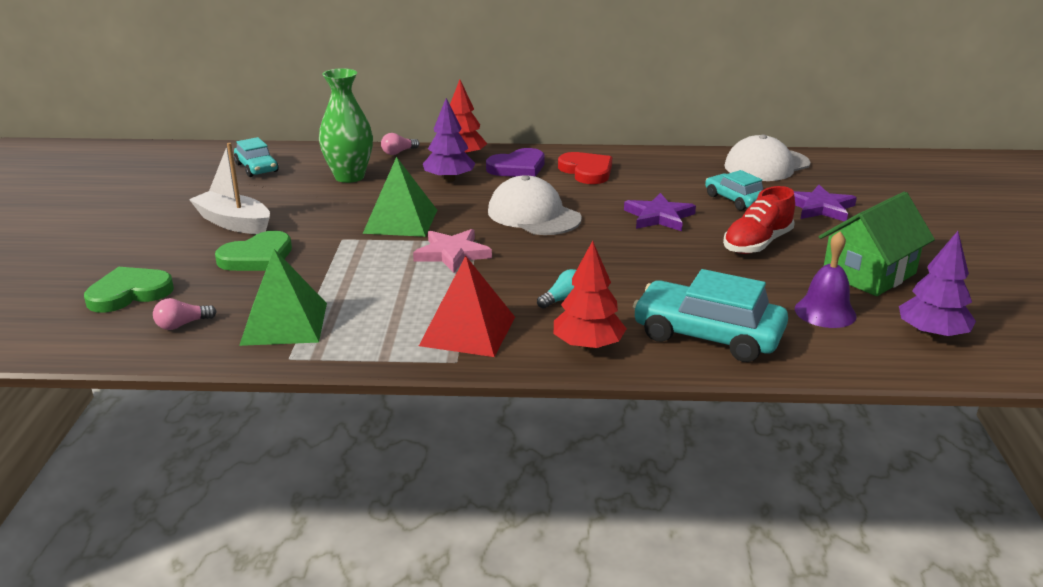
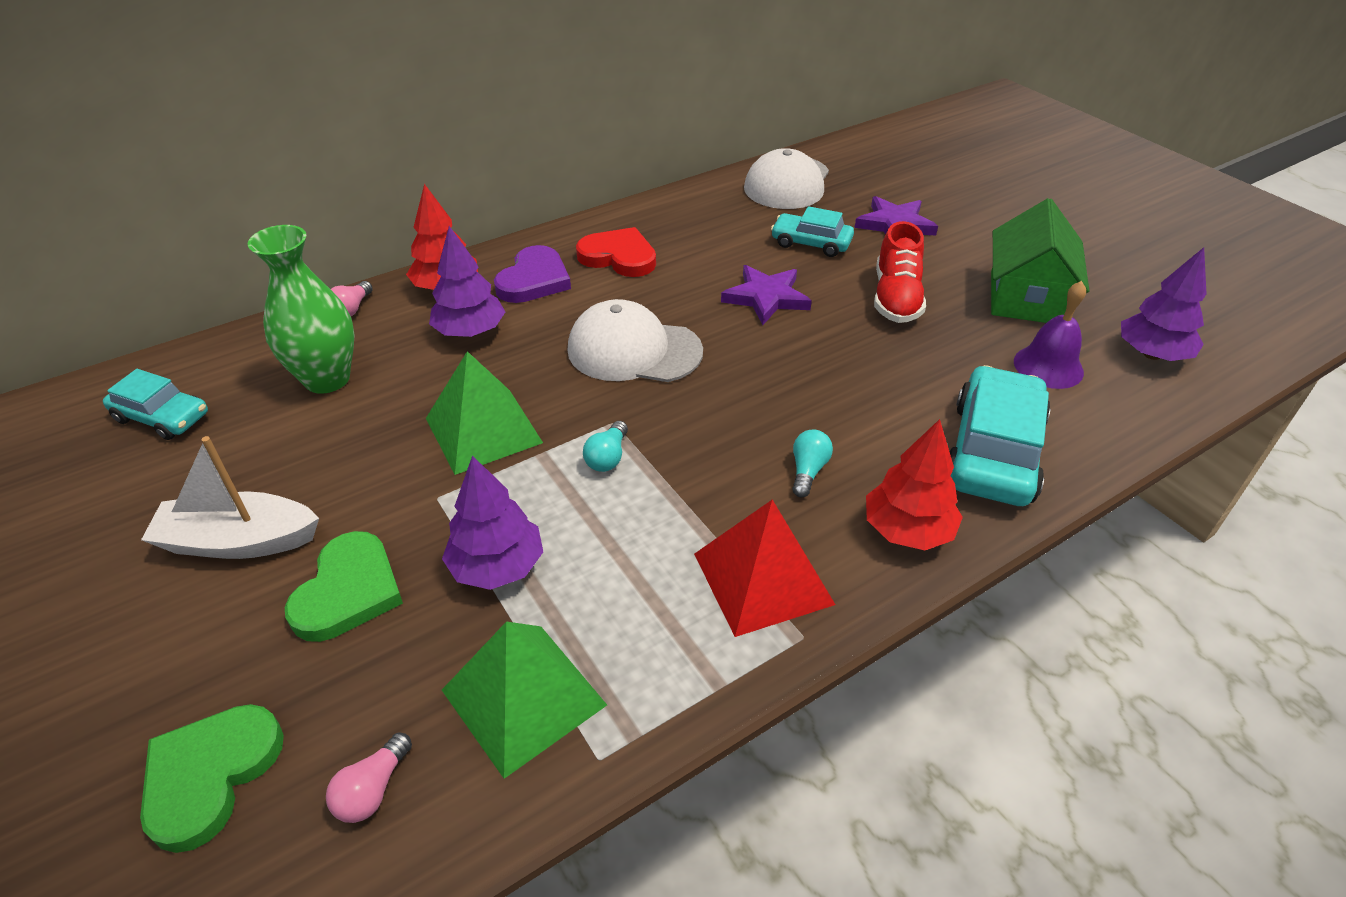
camera: 35 degrees left, 15 degrees up
(336, 274) = (497, 566): none -> purple tree
(452, 254) = (607, 457): pink star -> turquoise light bulb
(707, 335) = (992, 451): turquoise car -> turquoise car turned 120 degrees clockwise

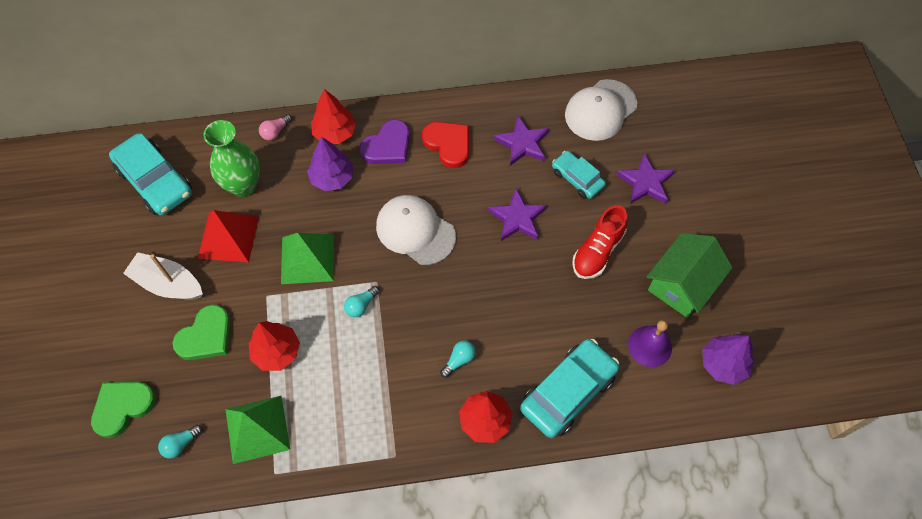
camera: 25 degrees right, 20 degrees up
(162, 417) = (155, 181): turquoise car -> turquoise car, size x1.68
(372, 789) = (181, 444): pink light bulb -> turquoise light bulb
(497, 566) = (276, 352): purple tree -> red tree
(716, 231) = (522, 143): none -> purple star
(762, 578) = (395, 416): red pyramid -> red pyramid (228, 237)

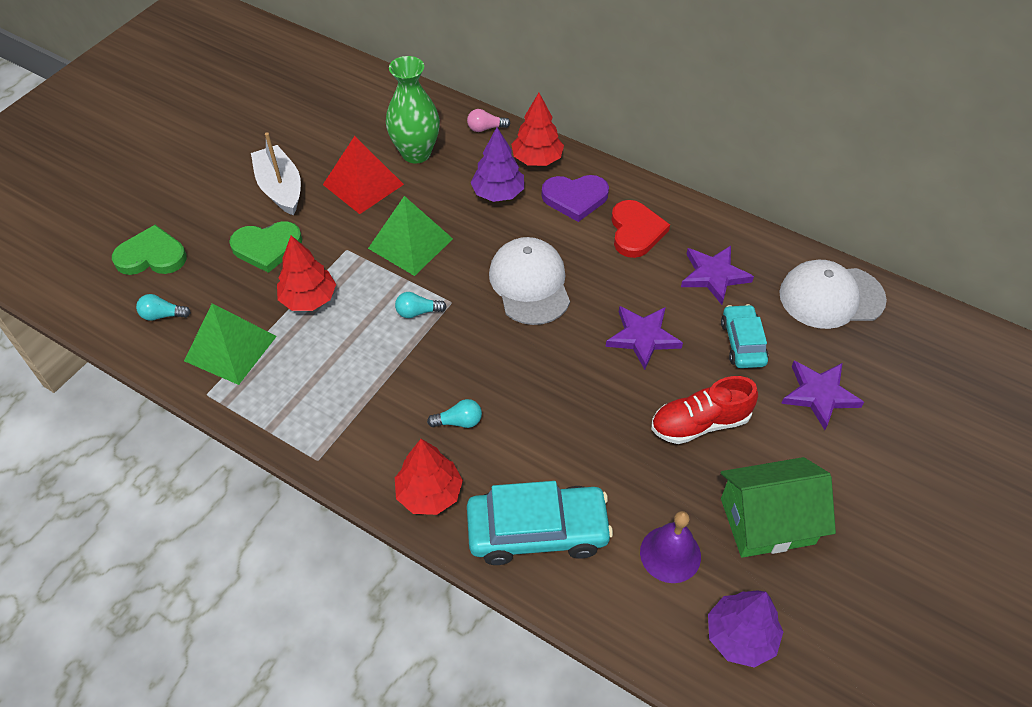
camera: 40 degrees right, 10 degrees down
(155, 181) = (350, 107): turquoise car -> none

